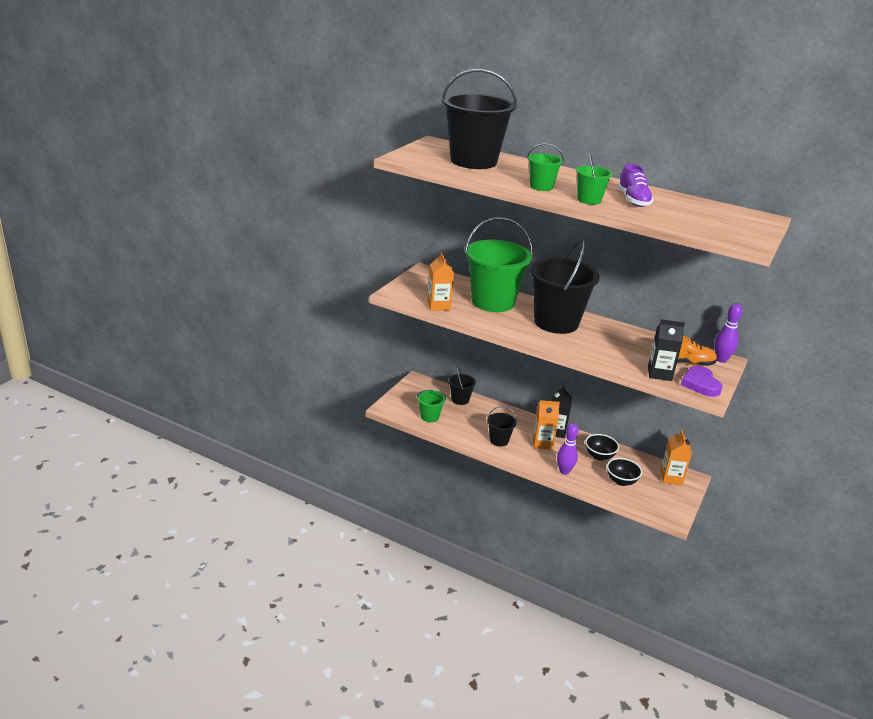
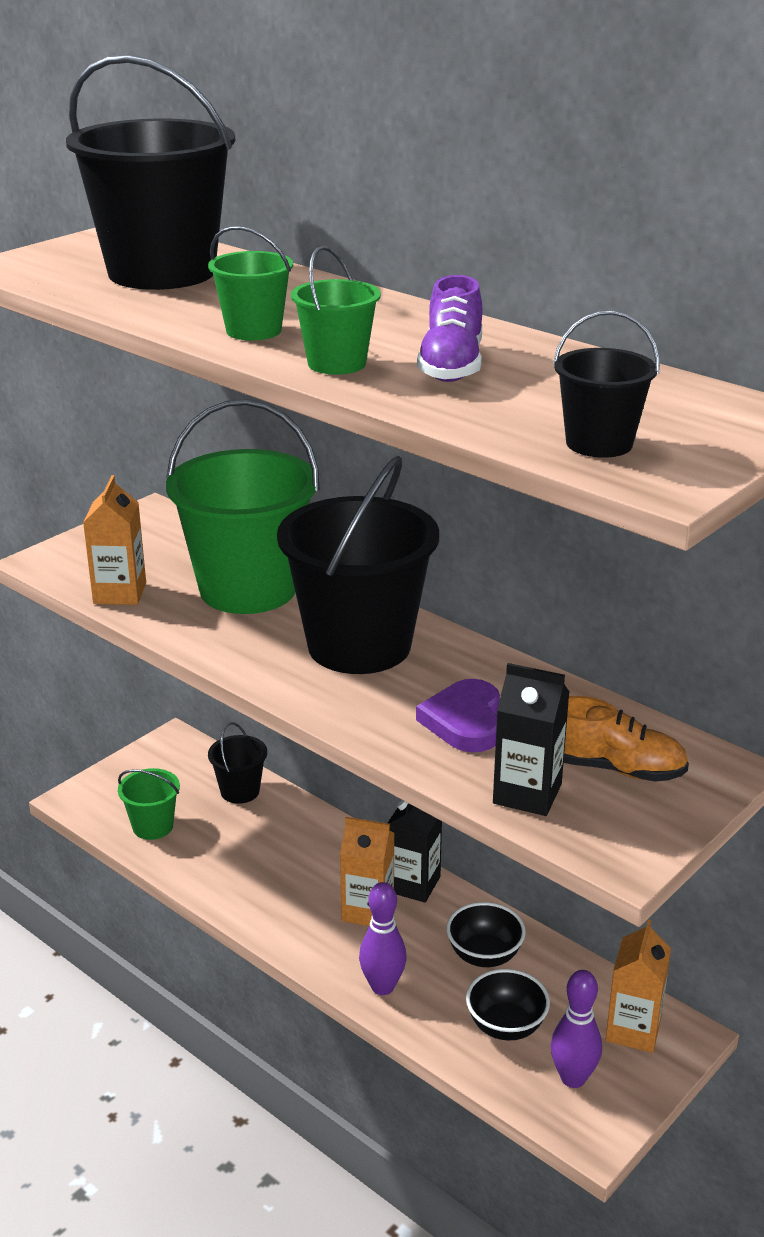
camera: 15 degrees right, 0 degrees up
(499, 440) = (273, 895): black bucket -> black bucket (599, 443)
(700, 384) = (617, 830): purple heart -> purple heart (464, 721)
(721, 359) = (713, 765): purple bowling pin -> purple bowling pin (573, 1078)

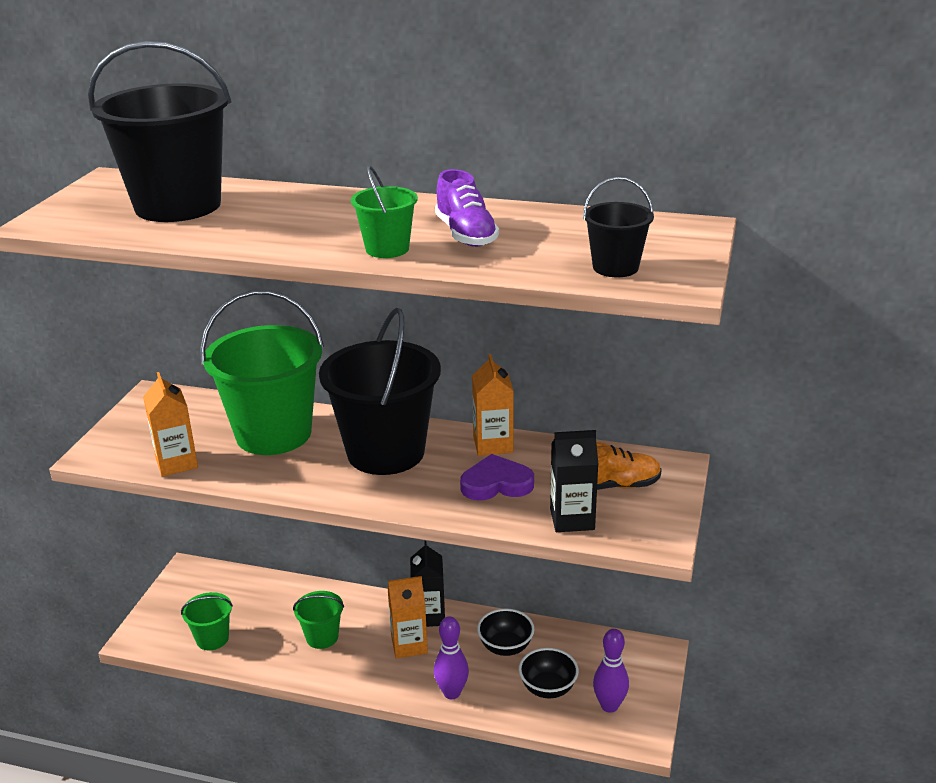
camera: 25 degrees left, 0 degrees up
(240, 791) = (263, 591): black bucket -> none
(253, 331) = (300, 237): green bucket -> green bucket (322, 637)
(464, 721) = (496, 483): purple heart -> purple heart turned 105 degrees clockwise
(633, 1030) = (626, 661): orange carton -> orange carton (493, 444)

